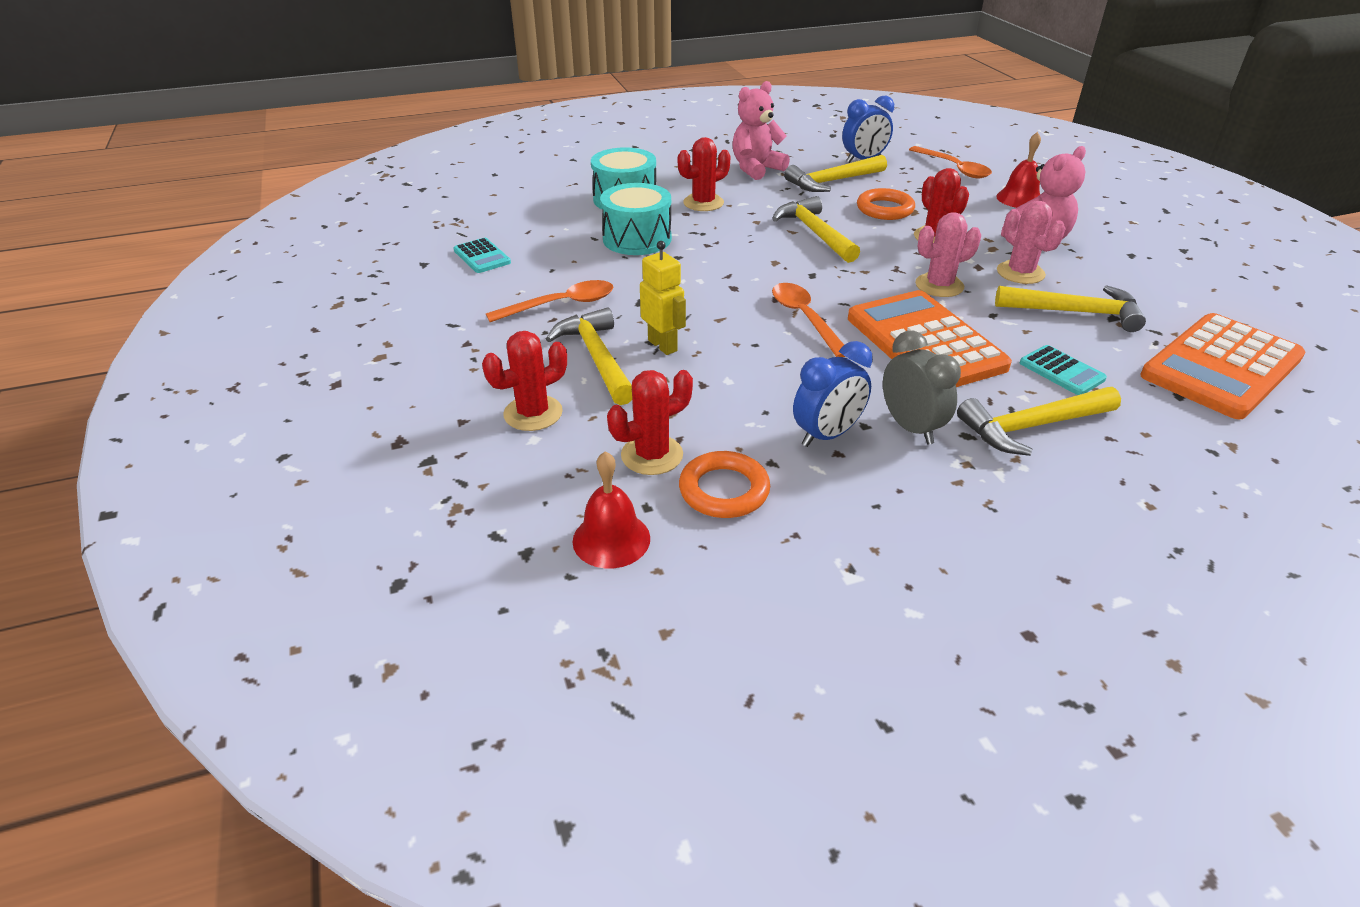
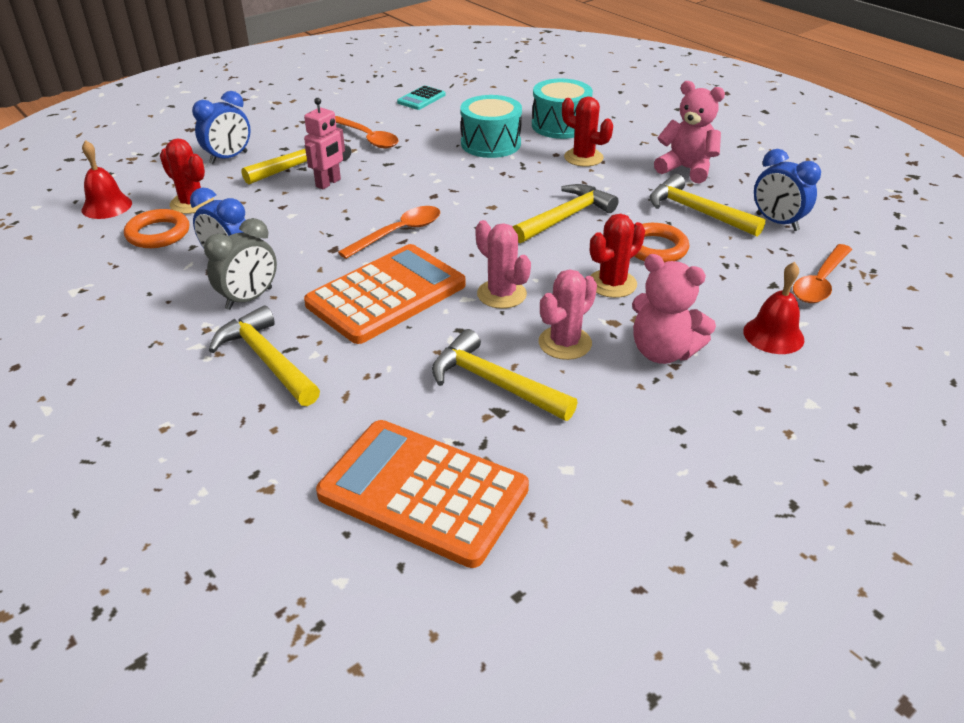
camera: 70 degrees right, 0 degrees up
(533, 413) = (228, 158): red cactus -> blue clock
(663, 345) = (328, 183): yellow robot -> pink robot
(1061, 371) = (367, 375): turquoise calculator -> none
(1075, 312) = (494, 383): yellow hammer -> yellow hammer turned 135 degrees clockwise

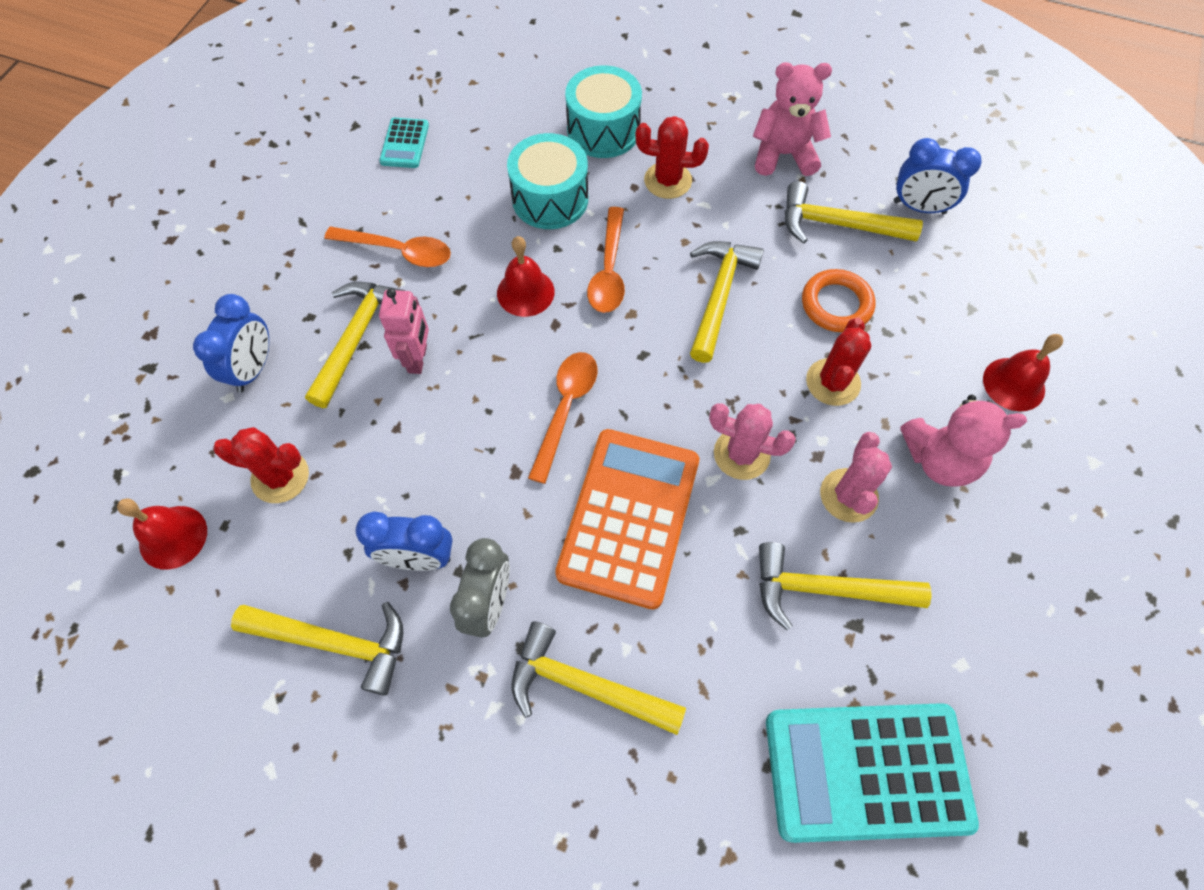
camera: 30 degrees left, 25 degrees up
(139, 280) = (335, 642): none -> yellow hammer
(158, 233) = (286, 552): orange ring -> none
(423, 492) = (867, 771): orange calculator -> turquoise calculator
(429, 176) = (525, 292): none -> red bell
(820, 282) = (1007, 285): orange spoon -> orange spoon (608, 271)

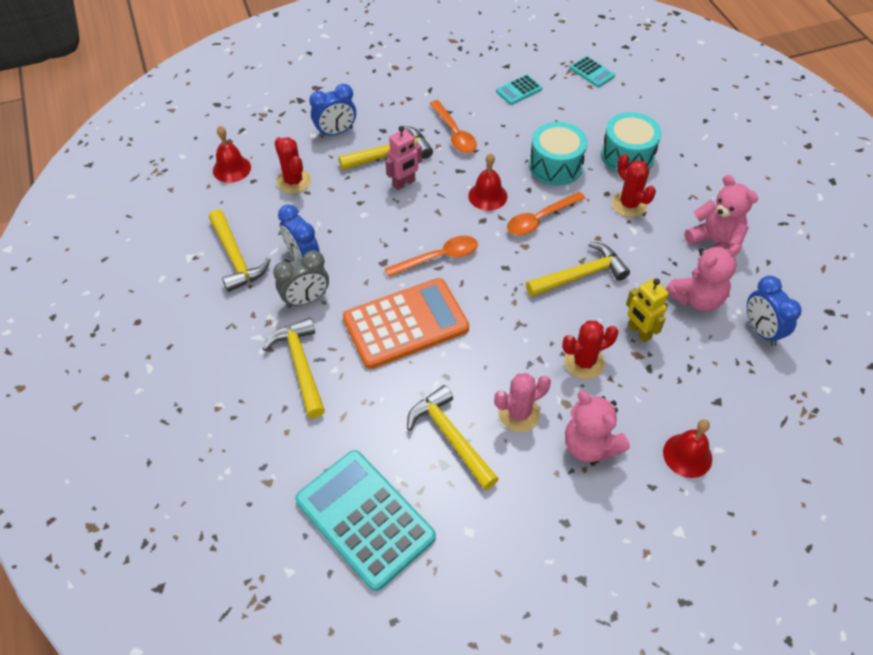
camera: 50 degrees right, 10 degrees down
(455, 64) = (592, 72): none -> turquoise calculator
(741, 454) = (492, 348): pink cactus -> none
(836, 304) = (639, 332): orange ring -> yellow robot
(837, 224) = (697, 298): yellow hammer -> pink teddy bear

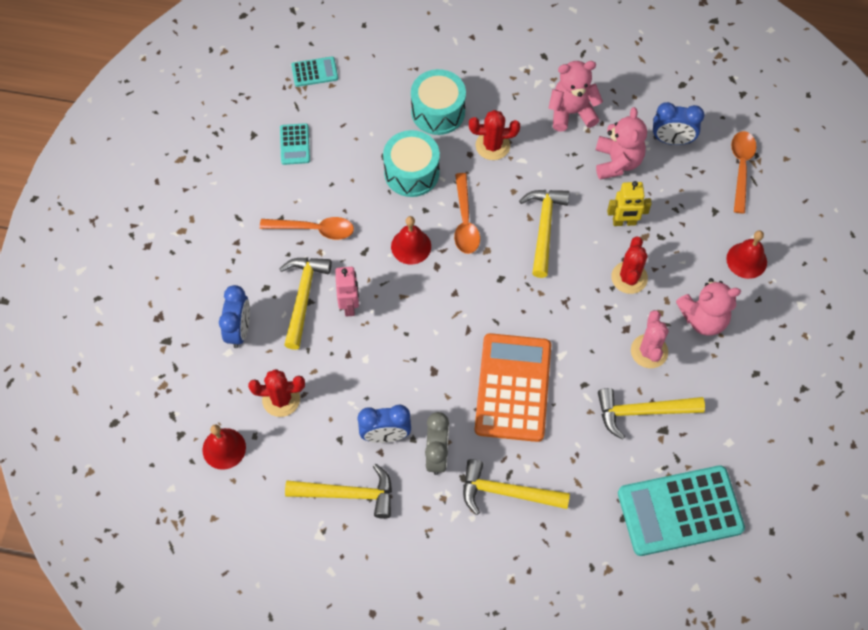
camera: 60 degrees left, 10 degrees up
(439, 257) = (457, 323): orange spoon -> orange spoon (741, 167)

